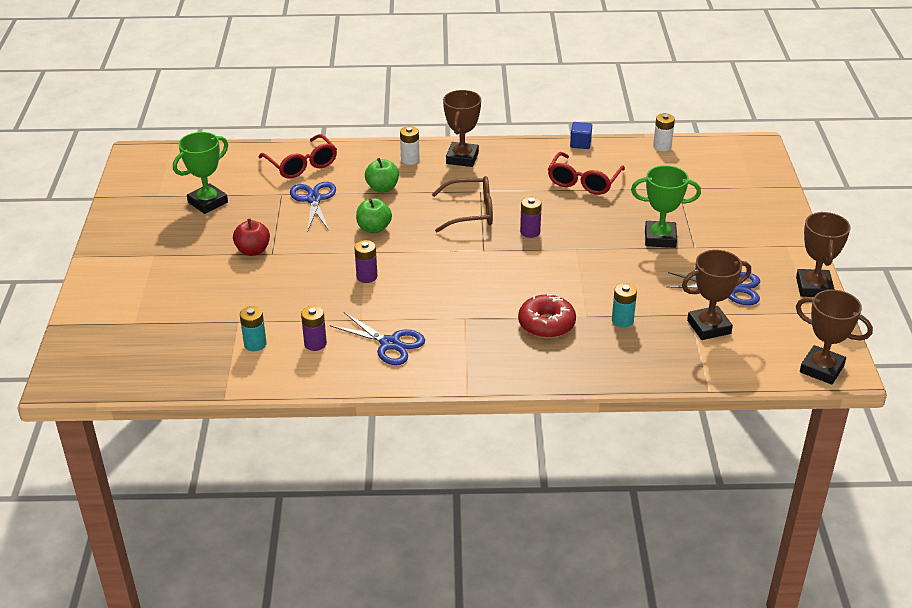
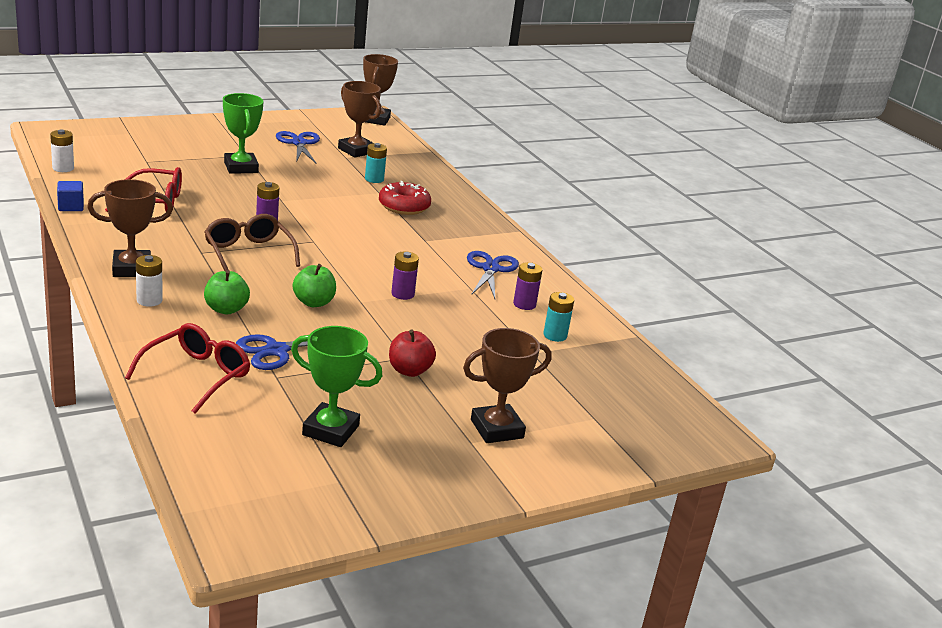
camera: 120 degrees left, 10 degrees down
(814, 287) = (276, 118): brown trophy -> brown trophy (497, 429)

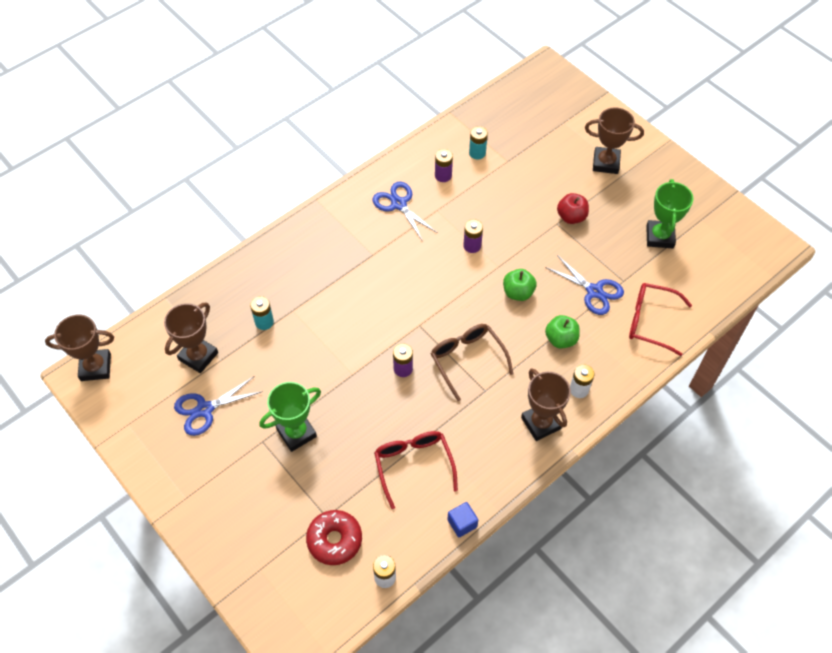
camera: 100 degrees left, 30 degrees up
(248, 253) = (467, 359): brown glasses -> brown glasses turned 105 degrees clockwise
(404, 206) = (314, 284): red donut -> red donut (334, 540)
(490, 269) = (399, 204): blue scissors -> blue scissors turned 60 degrees clockwise
(497, 429) = (606, 163): brown trophy -> brown trophy turned 45 degrees counterclockwise

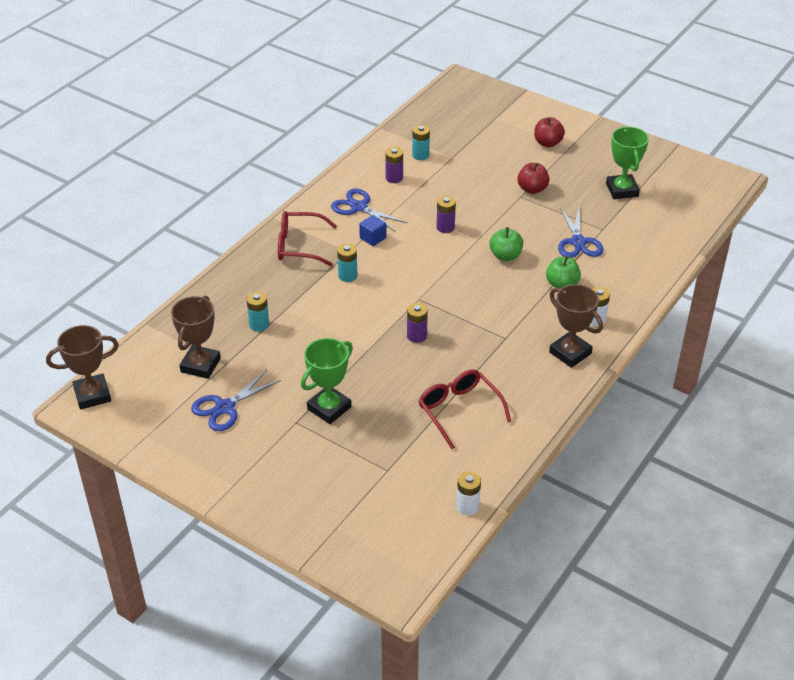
camera: 15 degrees left, 15 degrees down
(334, 540) = (404, 487): red donut -> none
(362, 283) = (347, 276): none -> turquoise battery
(462, 523) = (526, 447): blue cube -> blue cube (373, 238)
(467, 359) = (477, 317): brown glasses -> none
(594, 291) = (578, 242): blue scissors -> blue scissors turned 60 degrees clockwise
(606, 163) = (547, 143): brown trophy -> red apple
(650, 321) = (640, 255): red glasses -> red glasses (299, 246)

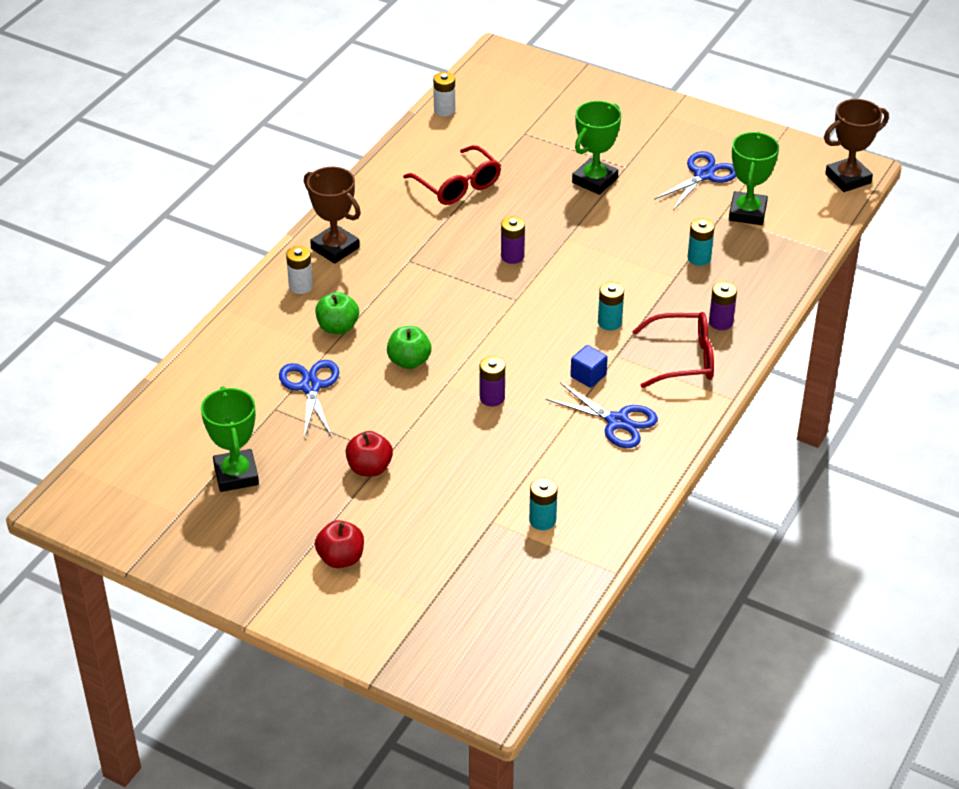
camera: 175 degrees right, 0 degrees up
(200, 365) = (747, 212): brown trophy -> green trophy
(394, 178) = (576, 475): purple battery -> purple battery (720, 322)

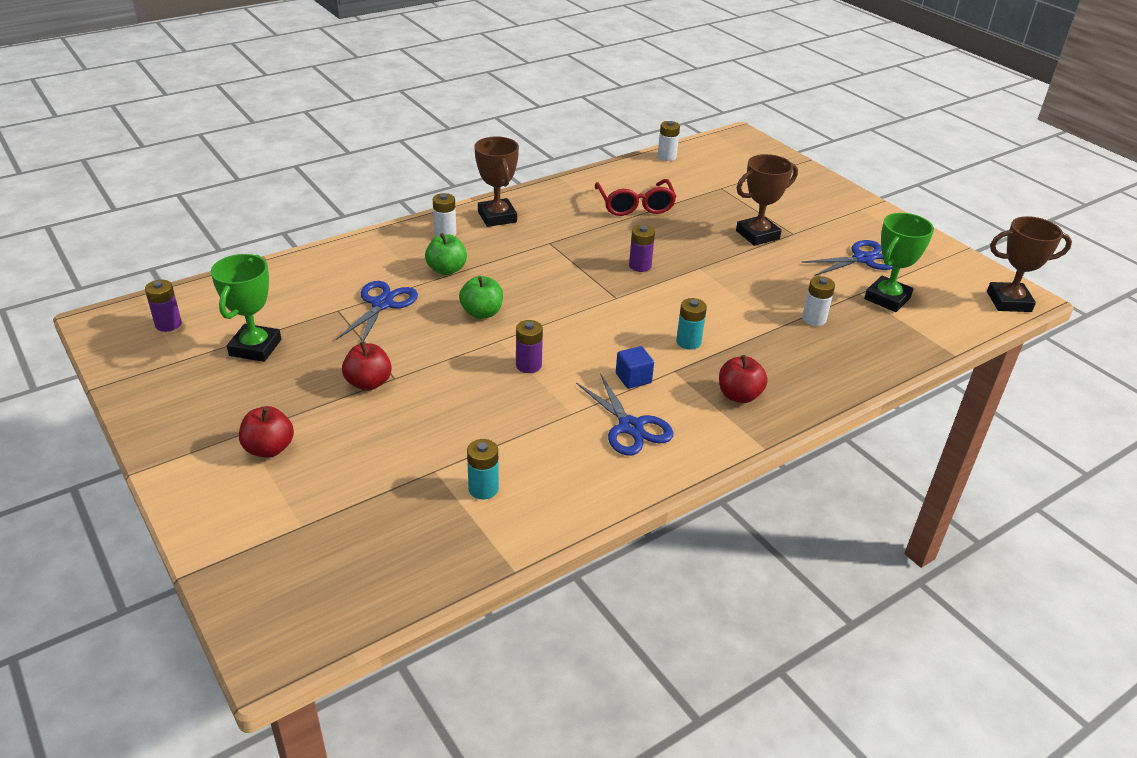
camera: 25 degrees right, 5 degrees down
(595, 180) = (757, 235): green trophy -> brown trophy
(684, 359) = (739, 395): red glasses -> red apple
(699, 258) = (814, 319): turquoise battery -> white battery
(720, 322) = (799, 377): purple battery -> purple battery (168, 324)

